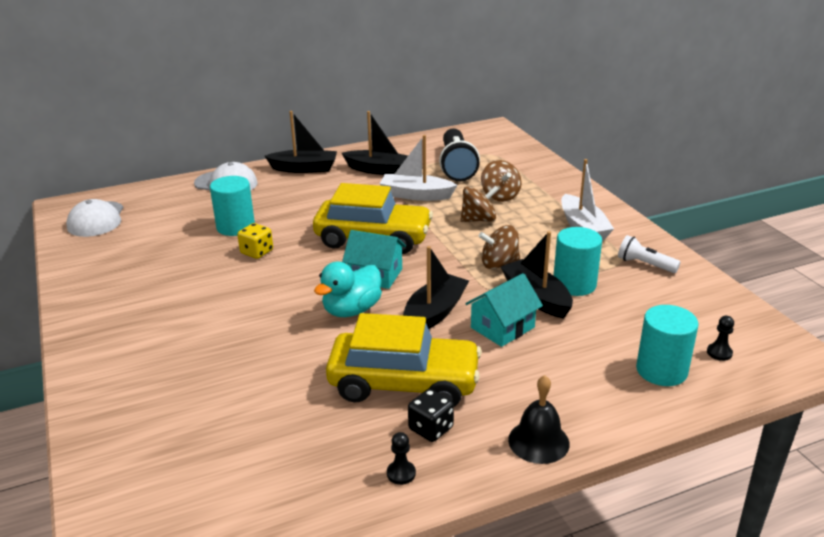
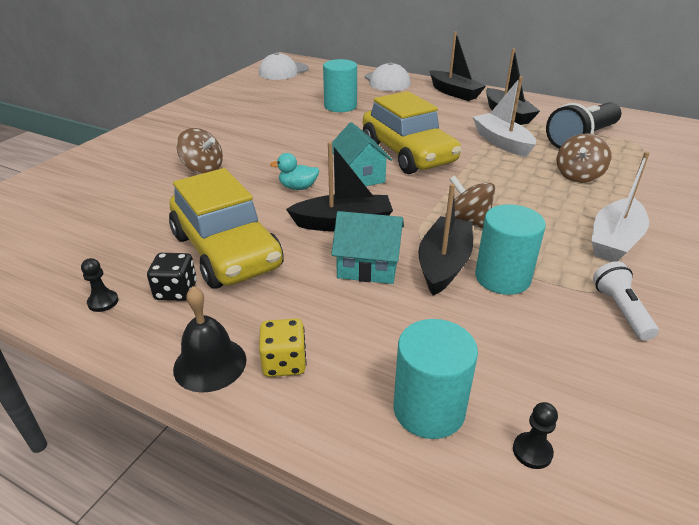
camera: 50 degrees right, 5 degrees up
(257, 252) = (321, 125): yellow dice -> yellow dice (284, 363)
(351, 310) = (298, 187): turquoise duck -> turquoise duck, size x0.61
(478, 220) = (519, 183): brown spinning top -> brown spinning top (203, 168)

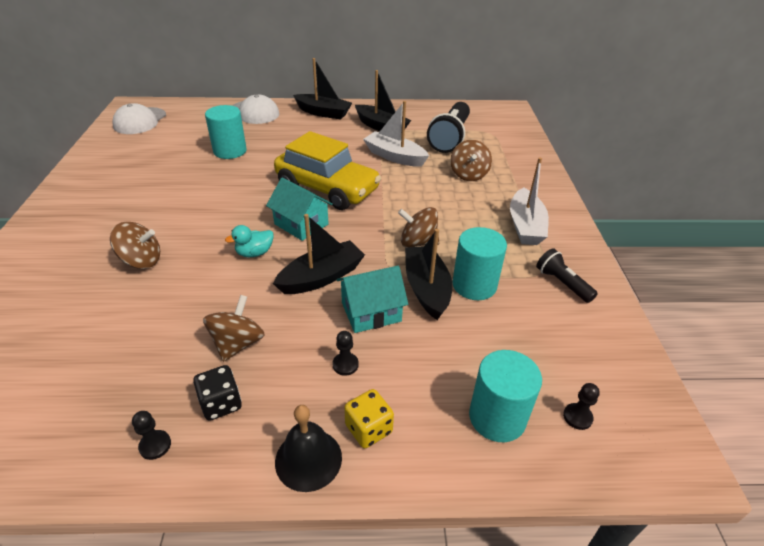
camera: 30 degrees left, 5 degrees up
(226, 251) = (238, 343): yellow car -> brown spinning top
(306, 301) = (345, 365): none -> black pawn
(621, 310) = (562, 283): white flashlight -> black flashlight

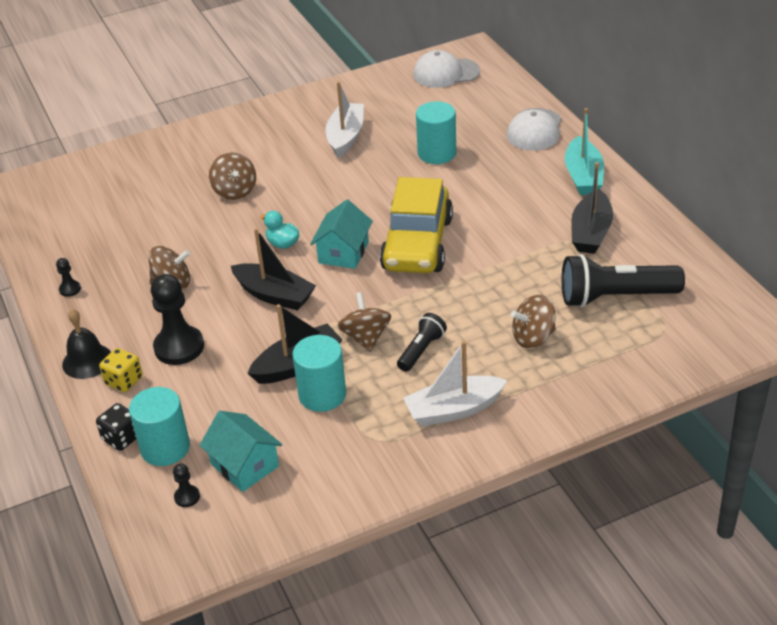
camera: 70 degrees right, 0 degrees up
(221, 403) = (114, 301): black dice -> black dice (122, 438)
(323, 113) = (583, 176): black boat -> turquoise boat
(345, 365) = (179, 347): black pawn -> black pawn, size x2.20
(371, 312) = (246, 340): turquoise house -> turquoise house (244, 465)
(394, 157) = (525, 267): white boat -> white boat (346, 137)
(562, 283) = (364, 458): black flashlight -> black flashlight (421, 350)

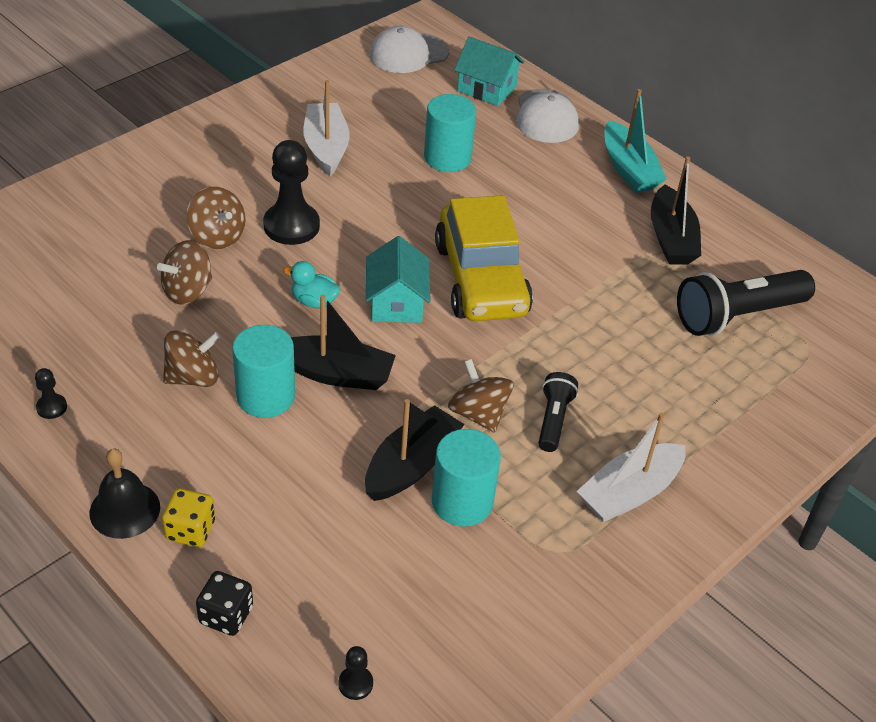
camera: 25 degrees left, 5 degrees up
(165, 448) = (293, 618): turquoise cylinder -> turquoise cylinder (265, 396)
(179, 347) = (244, 467): black pawn -> black pawn (291, 226)
(244, 465) = (410, 621): turquoise house -> turquoise house (487, 88)
(533, 337) = (673, 381): brown spinning top -> brown spinning top (187, 291)

